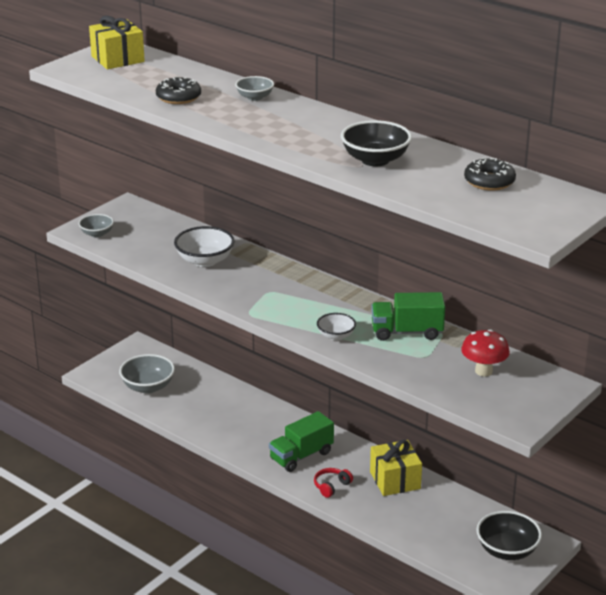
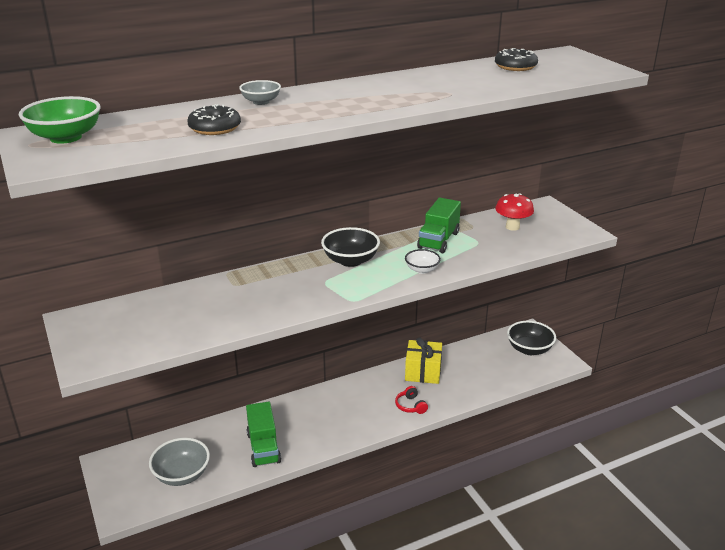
camera: 65 degrees left, 0 degrees up
(97, 234) = (109, 352): grey bowl -> none
(117, 59) = (65, 137): yellow gift -> green bowl
(205, 261) = (237, 301): white bowl -> none
(301, 456) = (360, 409): green truck -> green truck (263, 447)
(375, 160) = (445, 87): black bowl -> black bowl (350, 260)

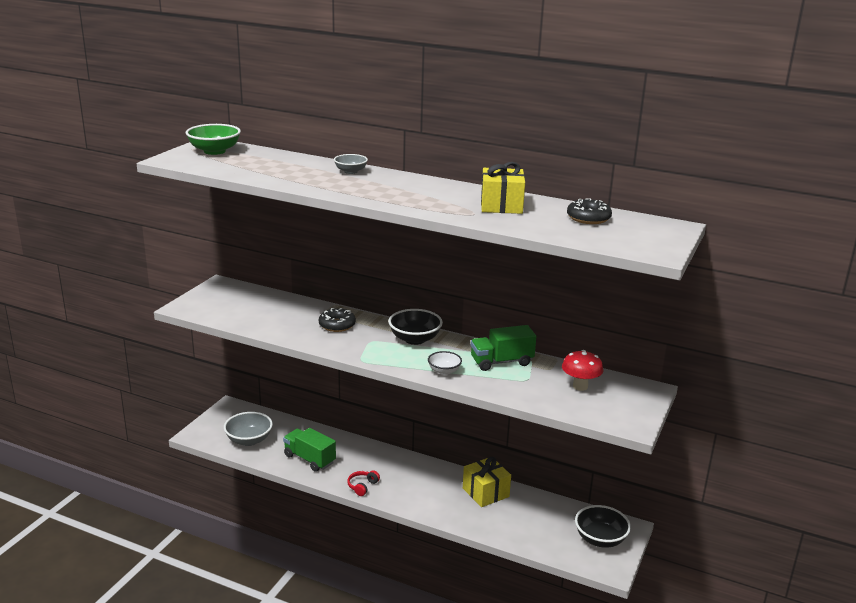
camera: 50 degrees right, 5 degrees down
(215, 128) = (284, 175): black donut -> black donut (337, 325)
(263, 447) = (309, 459): green truck -> green truck turned 90 degrees clockwise
(410, 406) = (435, 505): red headphones -> red headphones (362, 486)
(446, 80) = (501, 205): none -> yellow gift

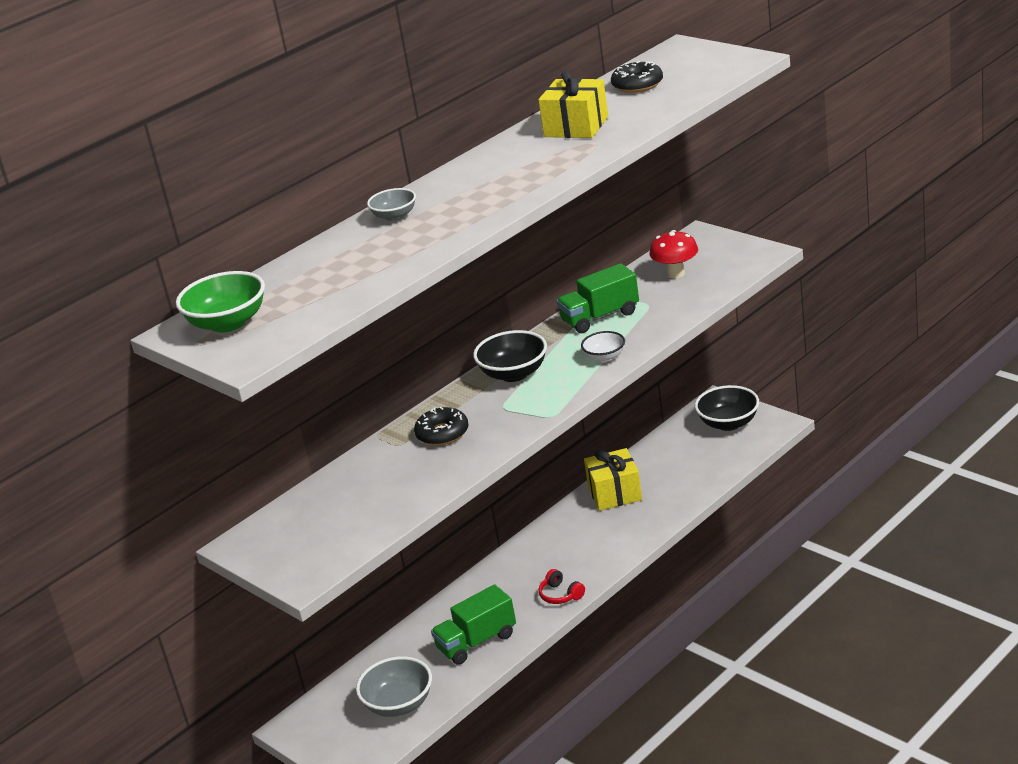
camera: 65 degrees left, 5 degrees up
(501, 362) = (600, 317): green truck -> green truck turned 60 degrees clockwise

